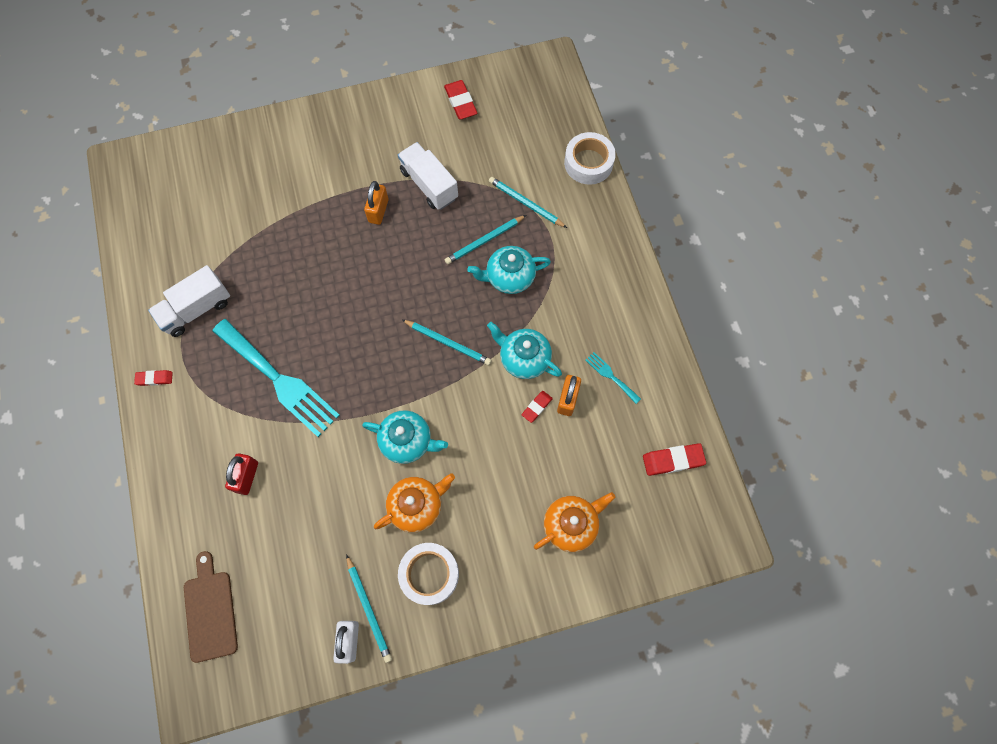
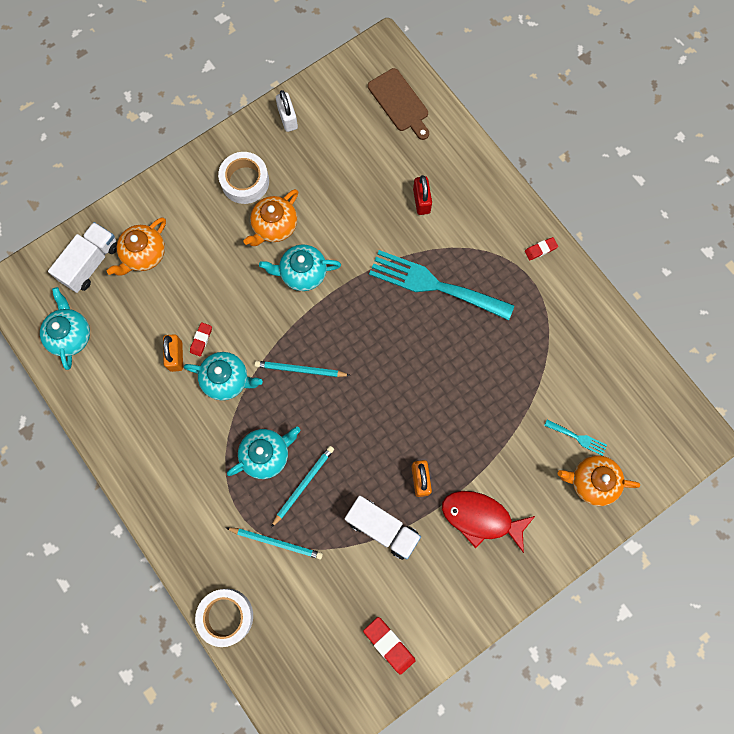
camera: 160 degrees right, 5 degrees up
(196, 309) = (539, 321): white truck -> white truck (90, 263)
(232, 161) = (592, 482): none -> orange teapot
(341, 165) = (481, 518): none -> red fish
(369, 609) = (282, 143): turquoise pencil -> none
(610, 376) = (143, 391): turquoise fork -> turquoise fork (578, 438)
(673, 460) = (70, 335): red eraser -> turquoise teapot

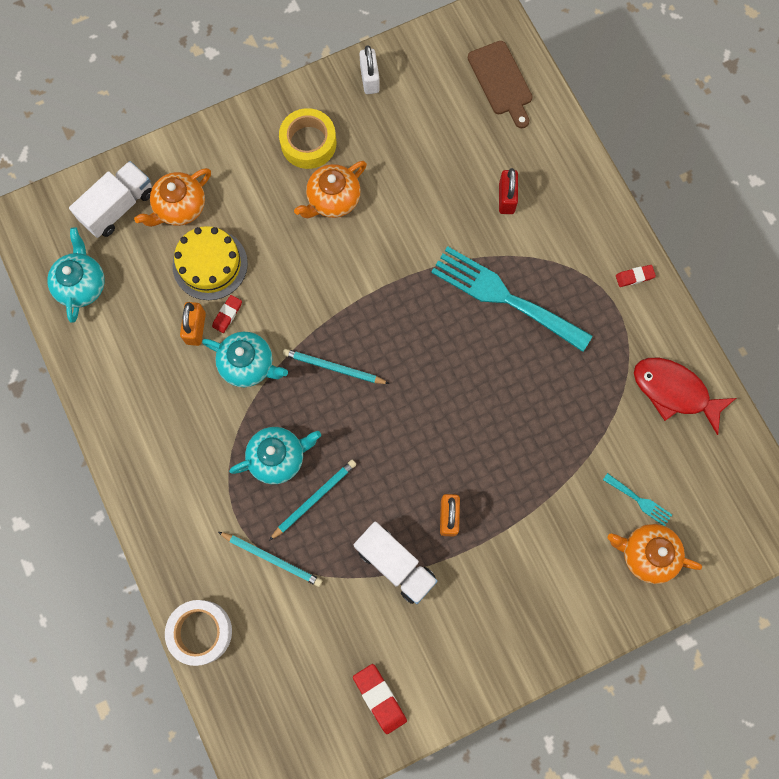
camera: 10 degrees right, 0 degrees up
(178, 299) = (210, 264): none -> yellow cake
(245, 181) = (308, 143): white tape -> yellow tape
(302, 273) = (355, 258): turquoise teapot -> none
(481, 518) = (510, 573): red fish -> red fish (674, 391)

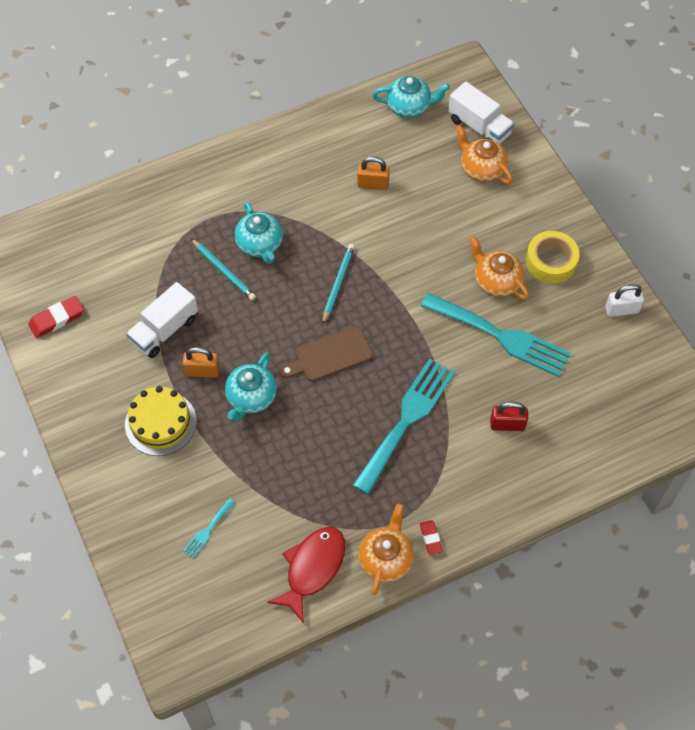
camera: 90 degrees right, 15 degrees down
(200, 632) = (122, 196): white tape -> none
(210, 264) = (430, 192): yellow cake -> yellow cake (160, 423)
(227, 314) = (385, 206): red eraser -> none
(248, 364) = (341, 222): turquoise teapot -> turquoise teapot (251, 397)
(272, 558) = (176, 242): turquoise pencil -> none
(402, 198) = (501, 336): none -> turquoise fork
(501, 81) = (633, 423): brown cutting board -> brown cutting board (330, 355)
(646, 554) = (157, 534): orange teapot -> orange teapot (386, 558)

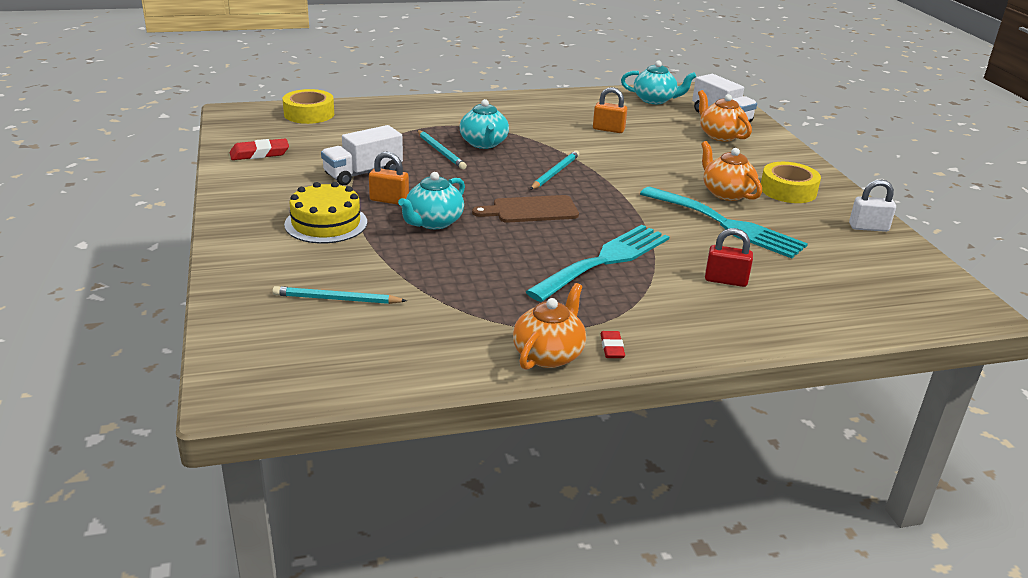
camera: 10 degrees right, 30 degrees down
(74, 228) = (309, 114): none -> yellow tape
(207, 530) = (336, 299): turquoise fork -> turquoise pencil
(312, 568) = (451, 347): red fish -> none

